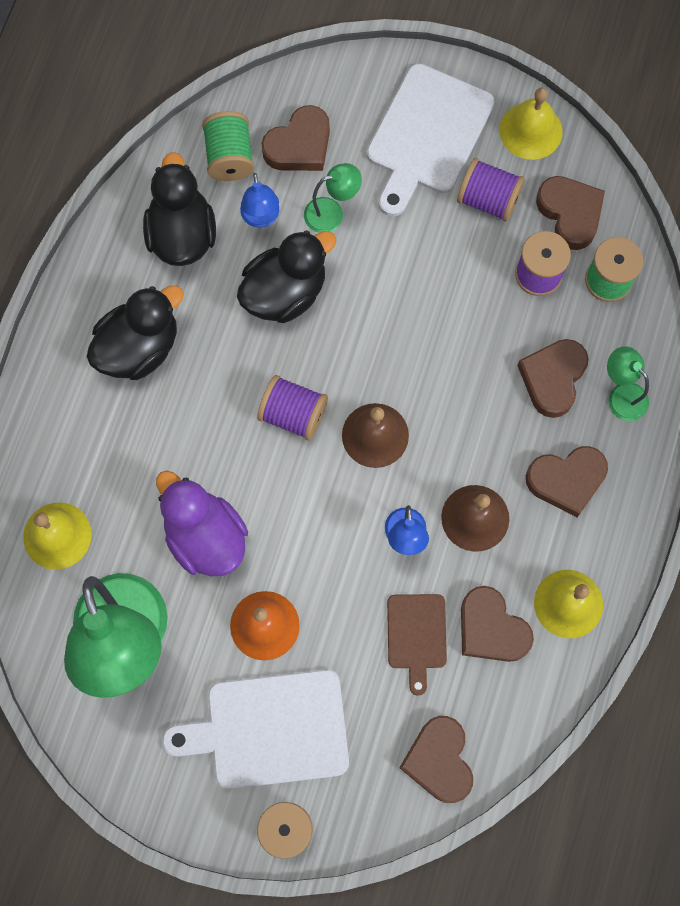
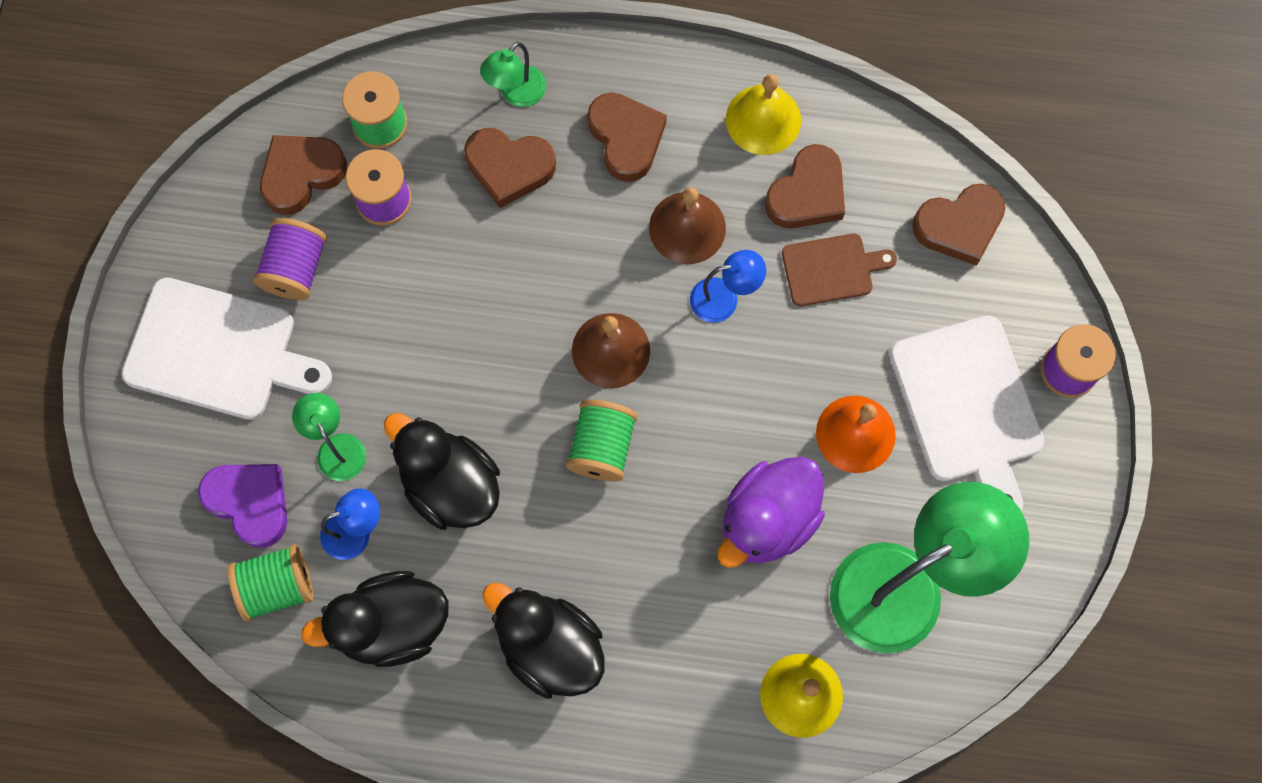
camera: 100 degrees left, 0 degrees up
(293, 414) = (602, 447): purple spool -> green spool
(299, 145) = (250, 503): brown heart -> purple heart
(531, 130) = (198, 232): yellow bell -> none

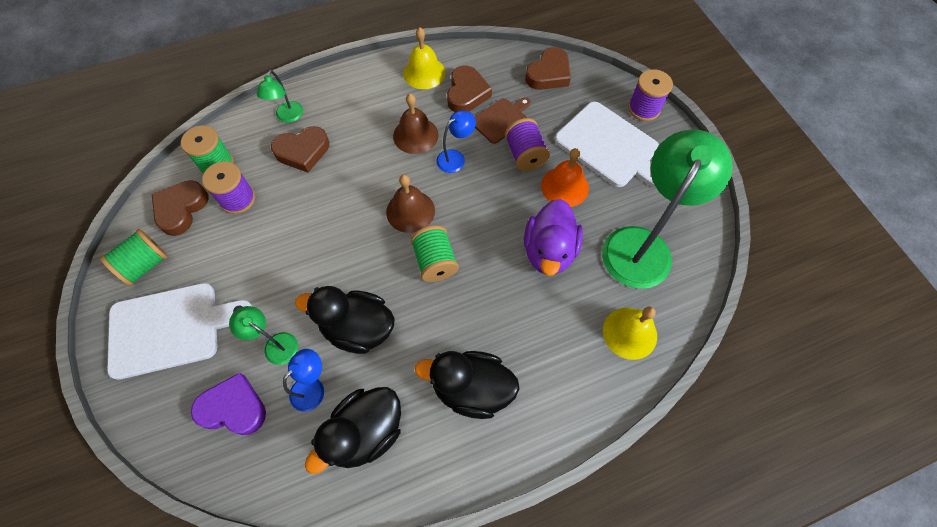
camera: 30 degrees left, 10 degrees down
(277, 586) = (277, 451): green spool -> green spool (145, 265)
(295, 268) = (200, 258): purple spool -> purple spool (525, 155)
(626, 138) = (359, 111): brown heart -> none

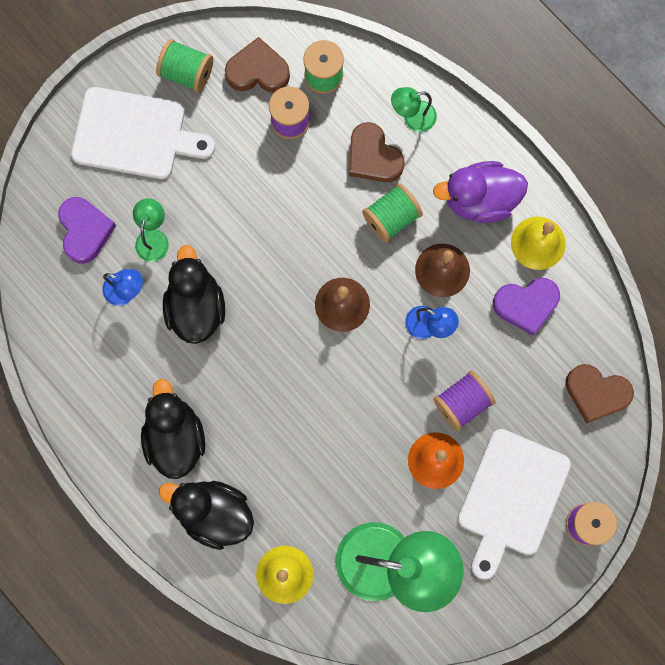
camera: 70 degrees right, 15 degrees up
(171, 328) = (135, 134): white cutting board -> white cutting board turned 45 degrees counterclockwise
(365, 432) = (104, 357): black duck -> black duck (214, 513)
(435, 262) = (292, 353): green spool -> green spool (391, 218)
(466, 93) = (526, 305): brown heart -> purple heart
(501, 119) = (502, 359): brown cutting board -> none
(549, 251) = (347, 467): purple duck -> purple duck (479, 199)

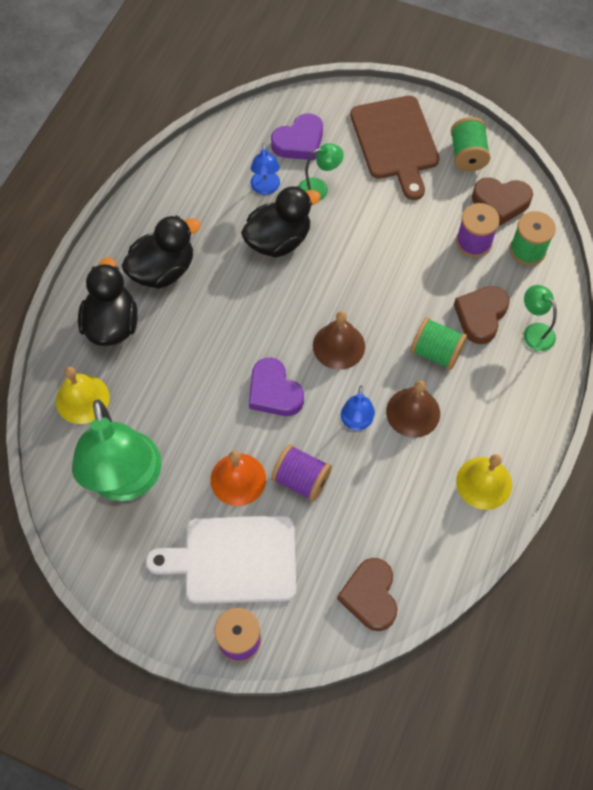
camera: 65 degrees right, 15 degrees down
(135, 134) = (395, 142): white cutting board -> brown cutting board
(258, 71) = (500, 202): brown heart -> brown heart turned 120 degrees clockwise
(479, 199) = (494, 416): purple duck -> none
(526, 305) = (420, 497): purple heart -> purple heart (274, 392)

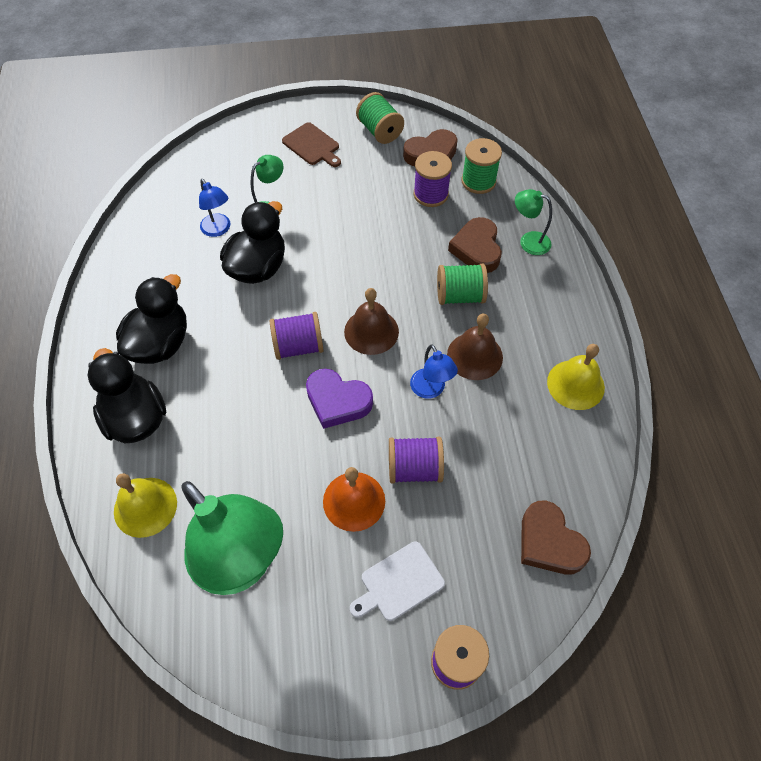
camera: 30 degrees left, 5 degrees down
(233, 560) = (399, 583): white cutting board -> white cutting board, size x0.56
(270, 328) = (298, 346): none -> purple spool
(299, 142) = (226, 179): purple heart -> none
(395, 142) = (312, 145): brown cutting board -> brown cutting board, size x0.56

